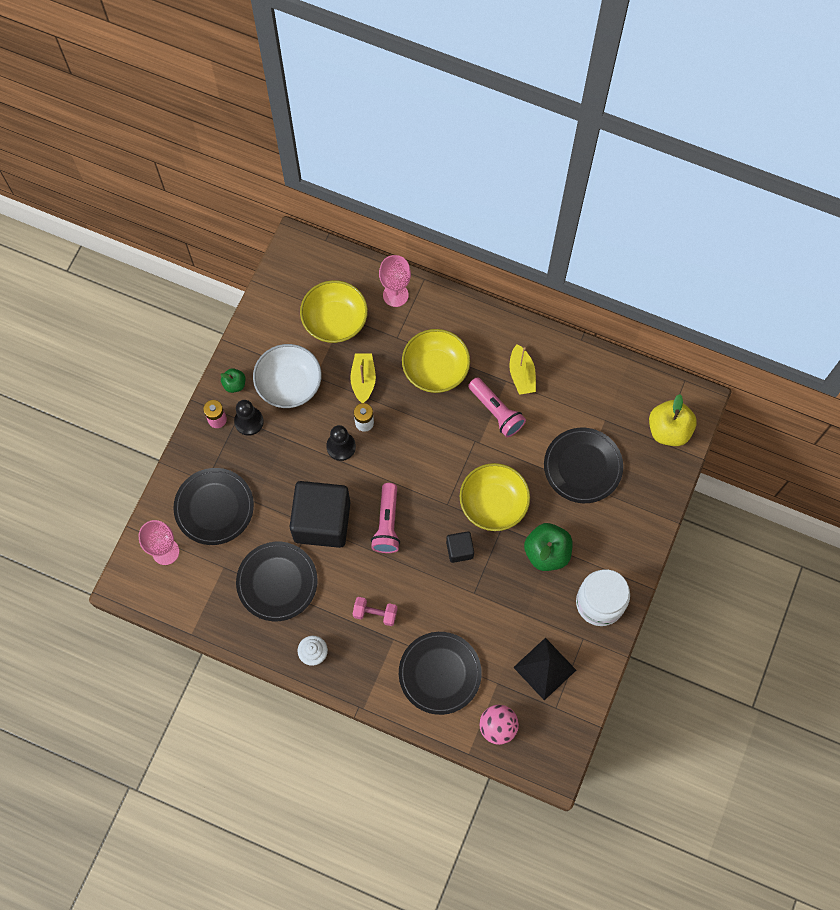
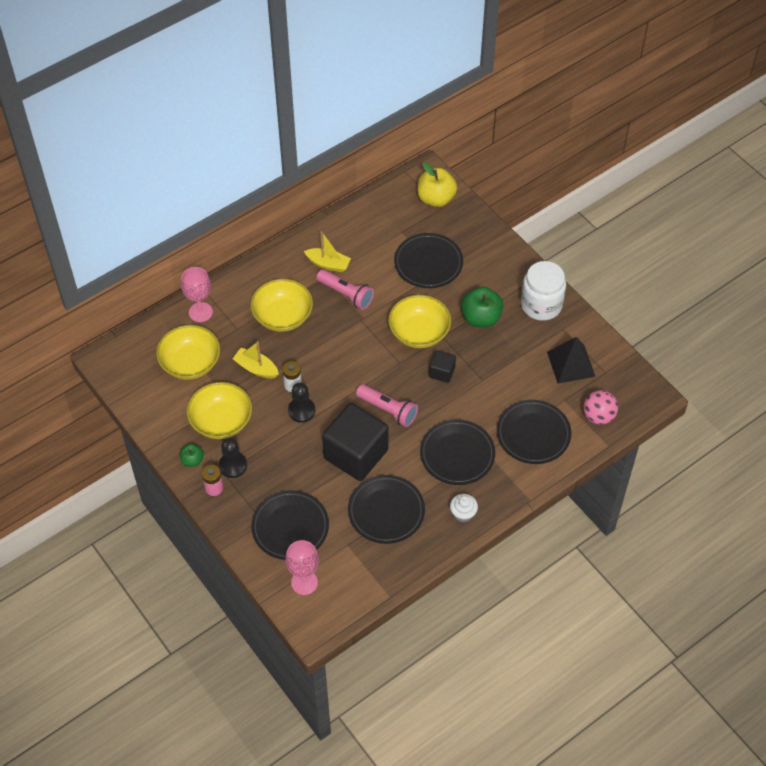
camera: 60 degrees left, 15 degrees down
(289, 384) = (221, 421): white bowl -> yellow bowl
(375, 613) = (457, 454): pink dumbbell -> black plate
(496, 411) = (346, 294): pink flashlight -> pink flashlight turned 45 degrees clockwise

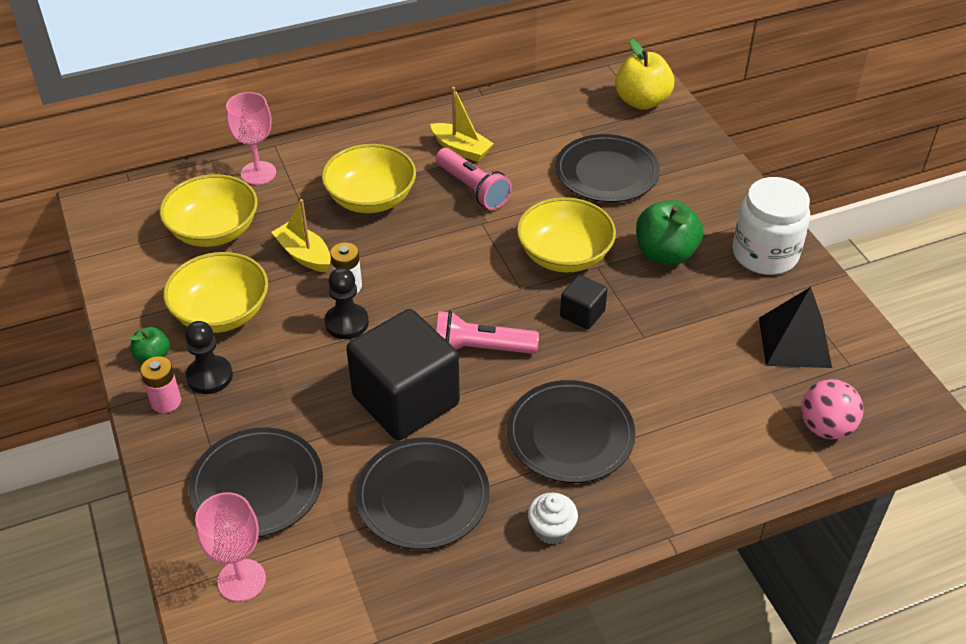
camera: 15 degrees right, 10 degrees down
(388, 410) = (480, 348): pink flashlight -> pink flashlight turned 135 degrees clockwise
(533, 434) = (707, 431): black plate -> none

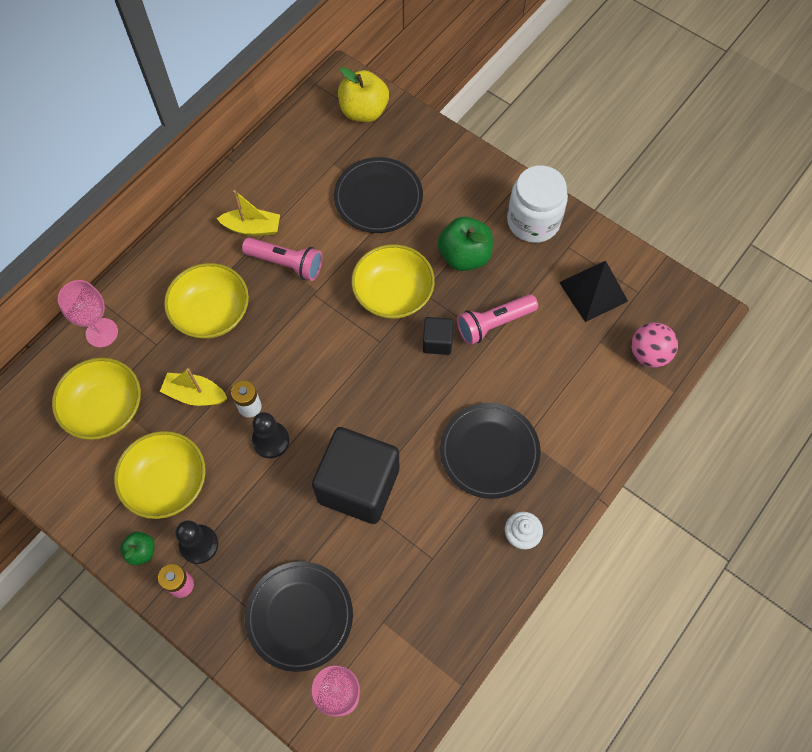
camera: 30 degrees left, 20 degrees up
(423, 496) = (421, 558): black plate -> none
(480, 348) = (383, 411): pink flashlight -> pink flashlight (494, 324)

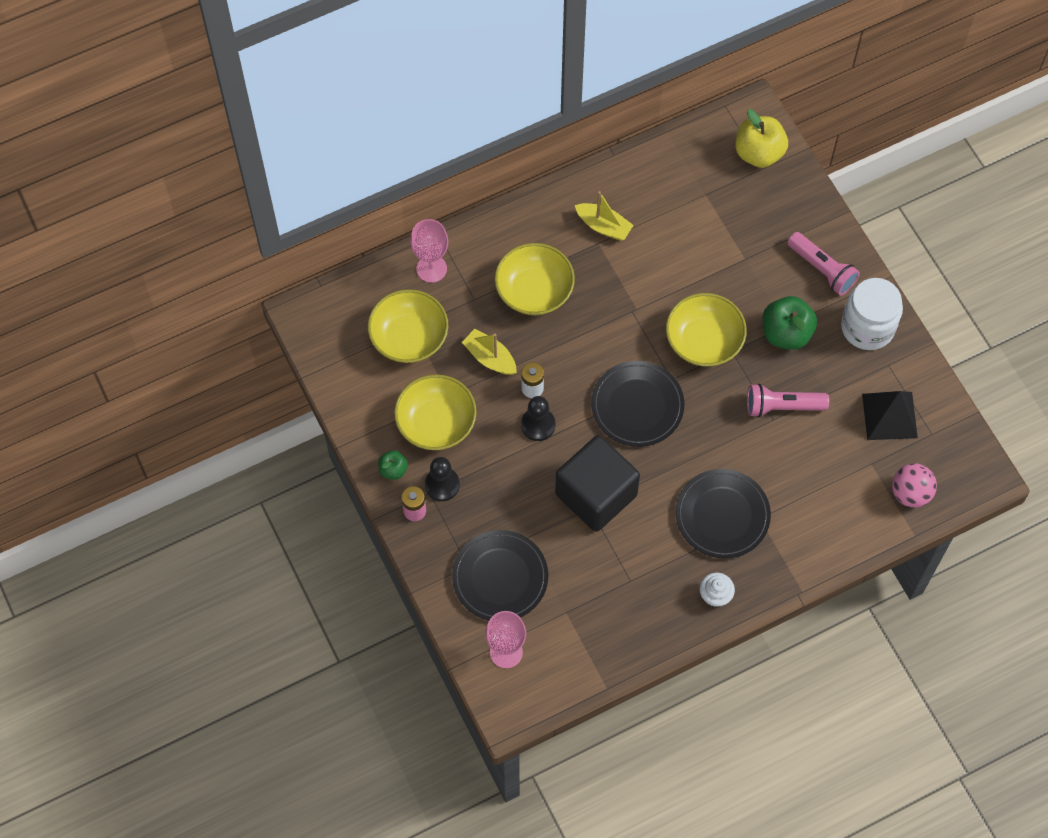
camera: 25 degrees right, 0 degrees up
(286, 263) = (620, 273): pink flashlight -> pink flashlight (822, 269)
(378, 198) = (732, 244): black plate -> black plate (637, 406)
(437, 342) = (723, 401): black cube -> none

